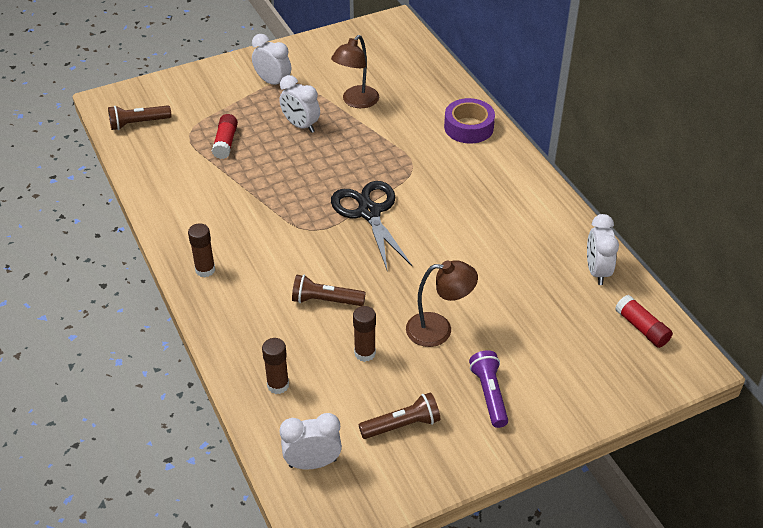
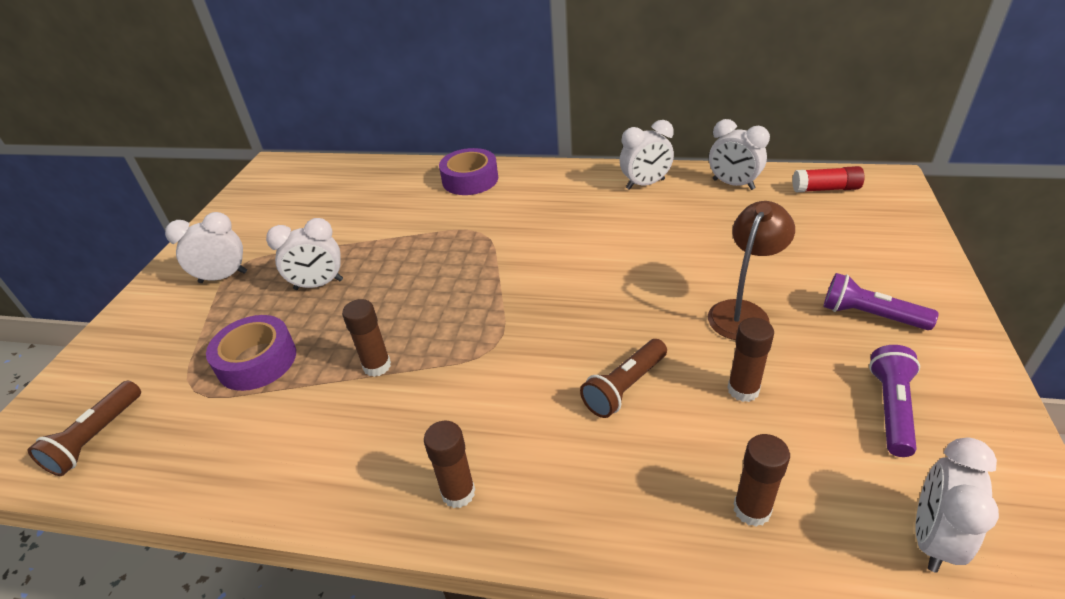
camera: 50 degrees left, 5 degrees down
(225, 142) = (257, 361): red glue stick -> purple tape
(259, 191) = (377, 366): none -> brown glue stick
(356, 102) = (340, 231): brown lamp -> none
(369, 212) = (513, 289): black scissors -> none
(402, 425) = (891, 408): brown flashlight -> purple flashlight
(550, 222) = (645, 184): none -> white clock

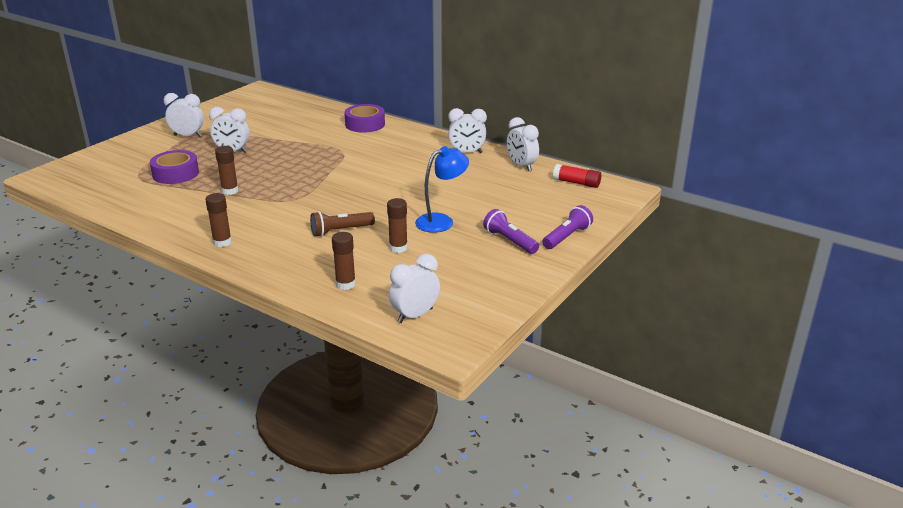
camera: 20 degrees right, 10 degrees down
(96, 437) = (84, 181): brown flashlight -> none
(743, 312) = (441, 221): brown lamp -> blue lamp
(891, 408) = (463, 274): purple flashlight -> purple flashlight (567, 237)

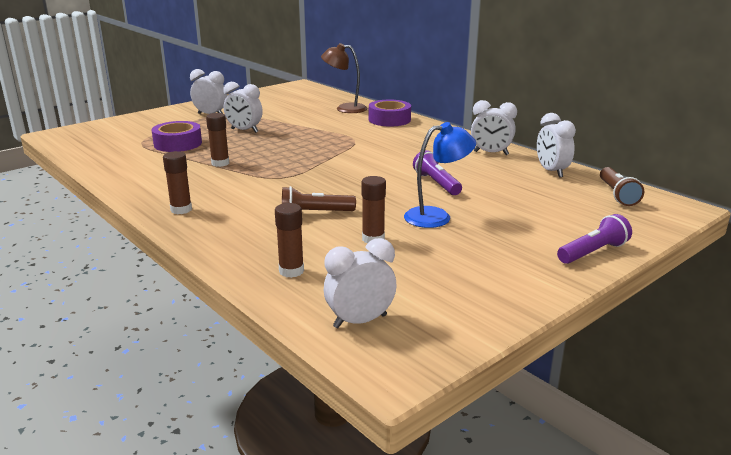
camera: 15 degrees right, 5 degrees down
(317, 115) = (345, 108): none -> brown lamp
(510, 241) = (515, 248): purple flashlight -> purple flashlight (436, 183)
(576, 183) = (617, 195): red glue stick -> brown flashlight

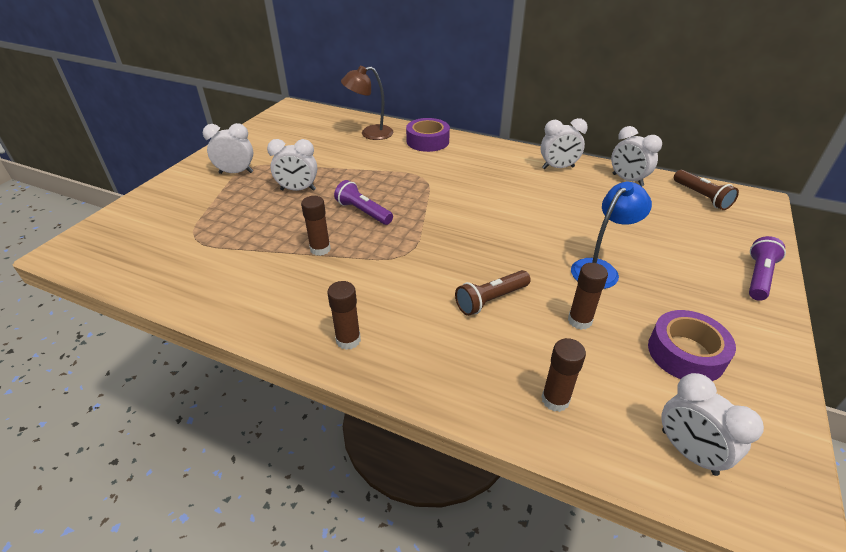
camera: 25 degrees left, 15 degrees up
(178, 144) = (241, 229): purple tape -> purple tape (685, 353)
(360, 321) = (688, 452): white clock -> white clock turned 75 degrees counterclockwise
(436, 183) = (555, 222): purple flashlight -> purple flashlight (363, 212)

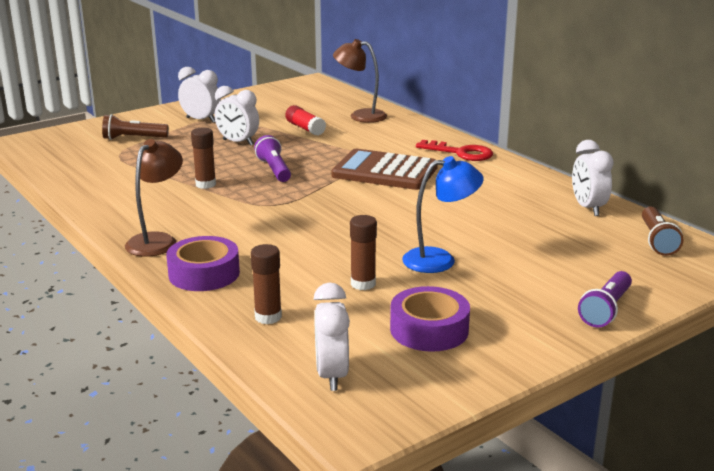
camera: 30 degrees right, 15 degrees down
(340, 158) = (305, 128): none -> red glue stick
(348, 340) = (157, 240): brown glue stick -> brown lamp
(427, 141) = (411, 133): purple tape -> purple tape (204, 274)
(453, 187) = (385, 171): none -> brown calculator
(485, 152) = (461, 153): none -> red key
(491, 300) = (303, 250): brown flashlight -> brown flashlight (133, 138)
(558, 168) = (522, 181): white clock -> none
(758, 277) = (606, 310): purple flashlight -> purple flashlight turned 150 degrees clockwise

